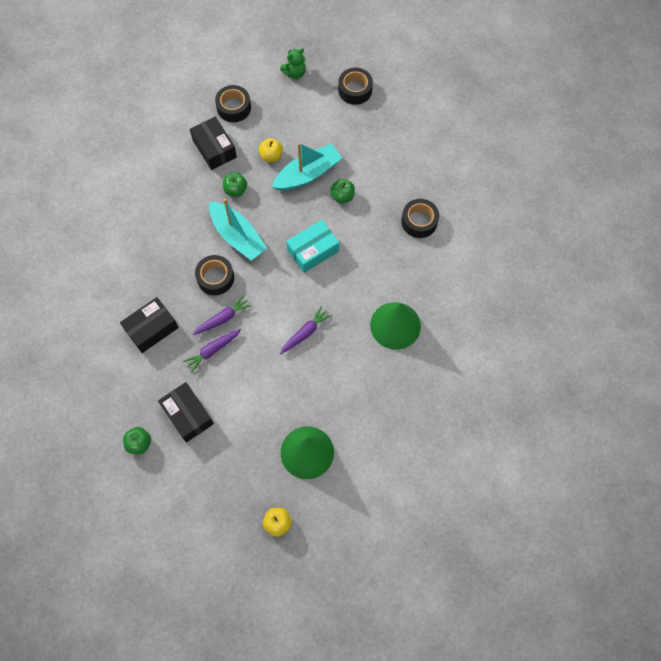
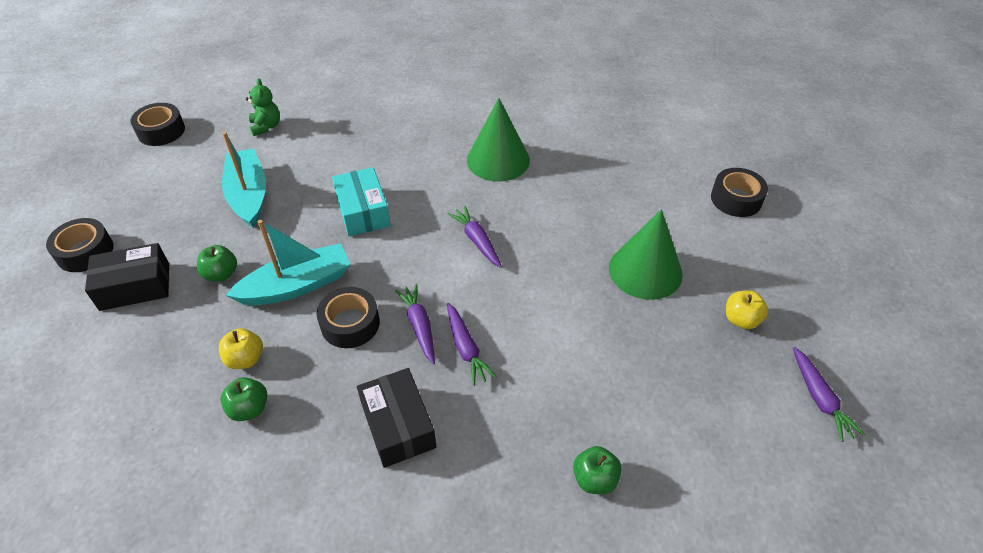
camera: 75 degrees left, 20 degrees down
(187, 415) = (561, 400): black box -> none
(223, 577) = (819, 398): none -> purple carrot
(271, 156) = (195, 226): yellow apple -> yellow apple (245, 359)
(295, 73) = (87, 179): green teddy bear -> green teddy bear (266, 126)
(342, 196) = (302, 170): green apple -> green apple (249, 409)
(419, 221) = (374, 116): black tape -> black tape (736, 199)

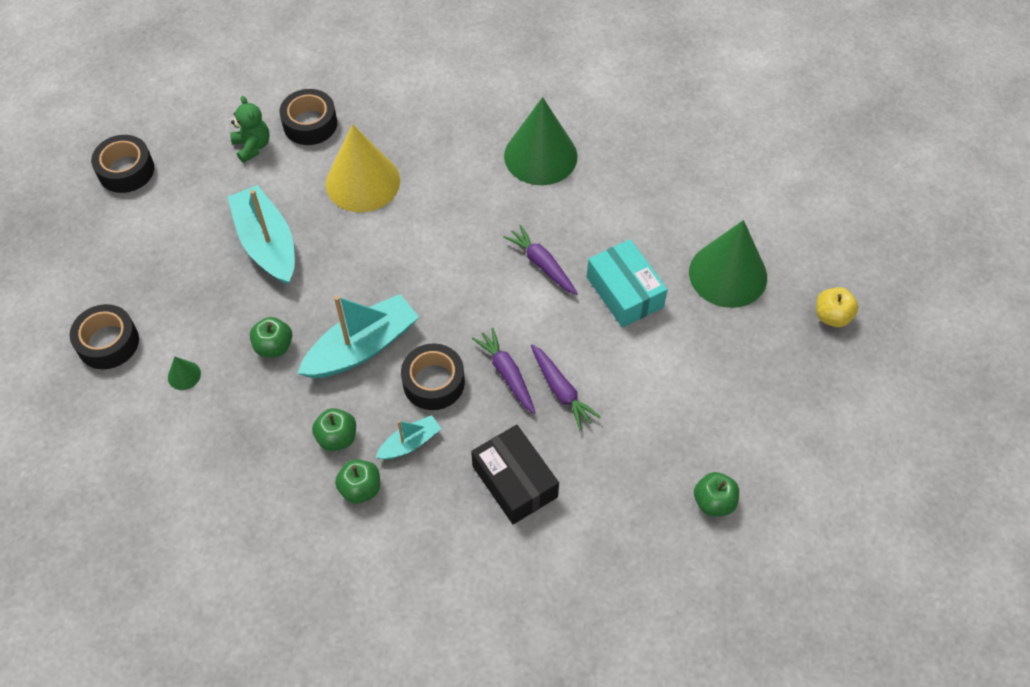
camera: 10 degrees left, 10 degrees up
(135, 286) = (184, 375): black box -> green cone
(245, 359) = (337, 438): yellow apple -> green apple
(310, 374) = (410, 443): none -> turquoise boat
(344, 161) = (362, 182): none -> yellow cone
(363, 211) = (405, 246): turquoise box -> turquoise box (625, 292)
(736, 199) = (812, 171): black tape -> black tape (310, 124)
(819, 398) = (914, 389): purple carrot -> none

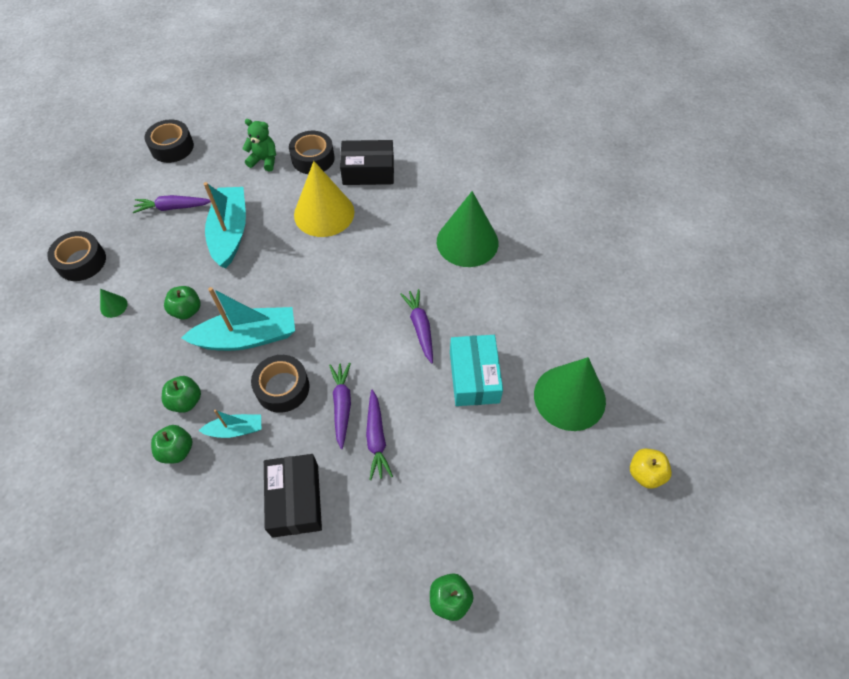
camera: 25 degrees right, 0 degrees up
(177, 241) = (173, 207): none -> purple carrot
(252, 146) = (264, 160): green teddy bear -> green teddy bear turned 75 degrees counterclockwise
(384, 116) = (368, 171): none -> black box

